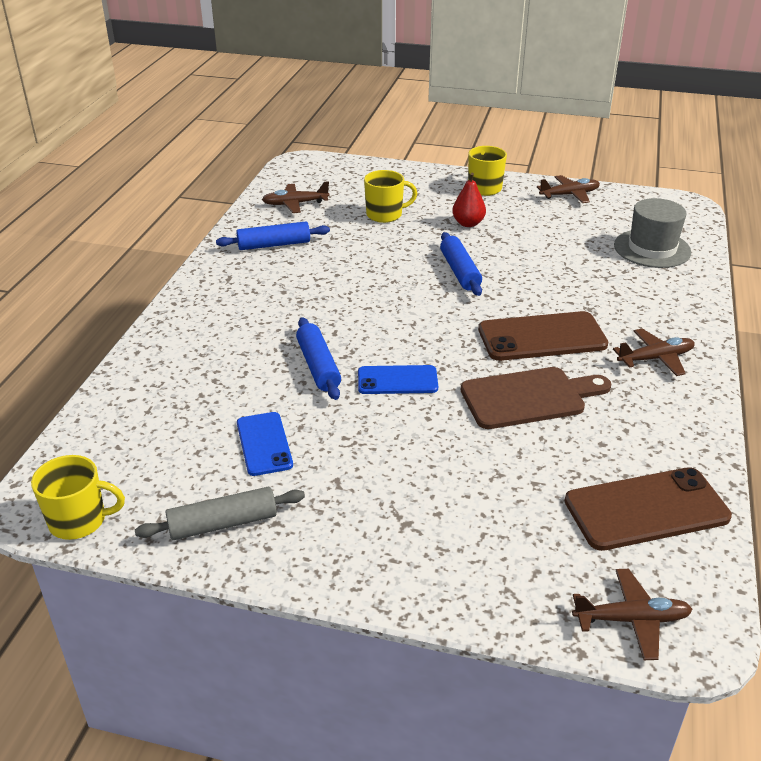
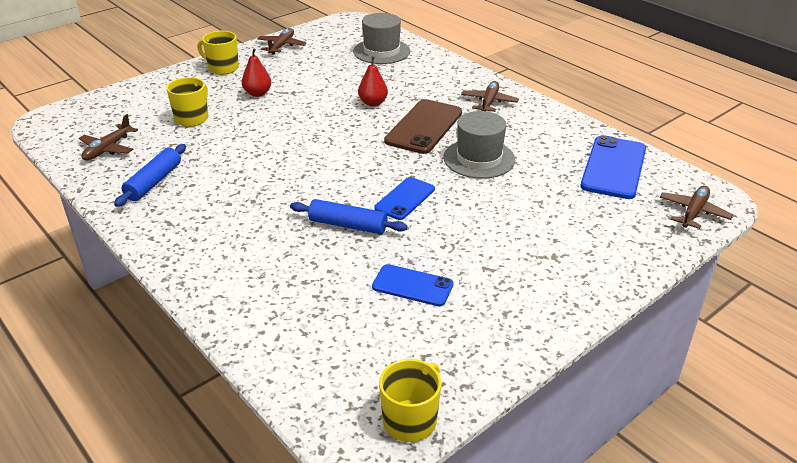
camera: 55 degrees left, 0 degrees up
(223, 523) = (483, 339): grey rolling pin -> none
(460, 271) = (312, 122): blue rolling pin -> none
(529, 398) = (479, 159): brown cutting board -> grey hat
(542, 288) = (373, 103): none -> red pear
(646, 509) = (613, 167): brown phone -> blue phone

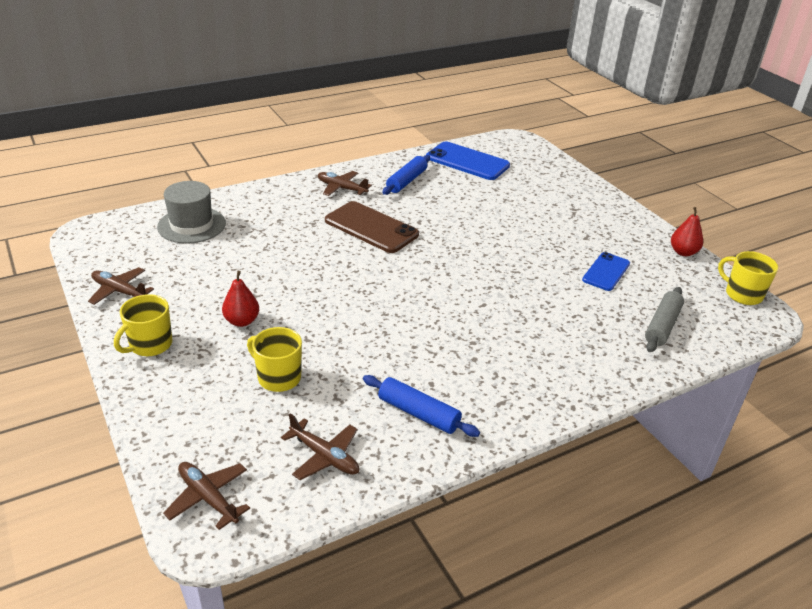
camera: 80 degrees left, 0 degrees up
(312, 332) = (662, 326): none -> grey rolling pin
(348, 225) = (523, 291): blue rolling pin -> blue rolling pin (406, 181)
(373, 103) = (309, 248): red pear -> red pear (683, 252)
(405, 199) = (489, 256): blue phone -> none
(479, 159) = (436, 211): grey hat -> none
(693, 212) = (530, 150): brown plane -> brown plane (208, 498)

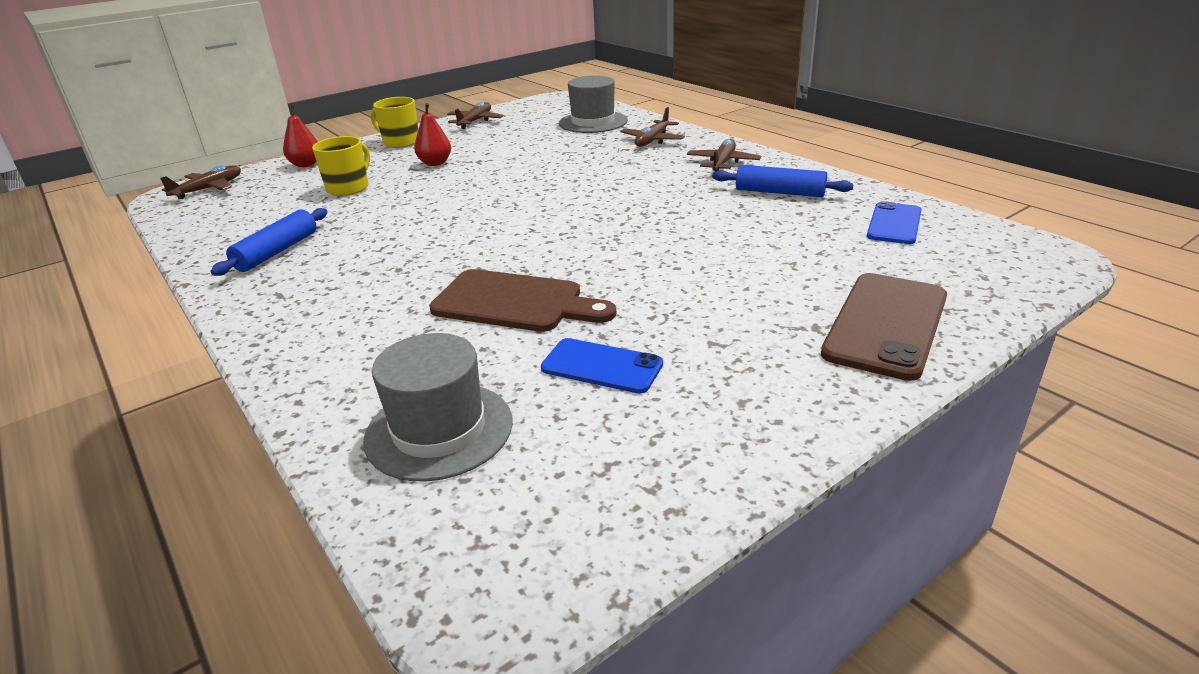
camera: 85 degrees right, 5 degrees down
(324, 456) = (234, 219): brown plane -> brown plane (652, 140)
(371, 227) = (637, 189): brown phone -> brown phone (886, 325)
(467, 161) = (894, 224): blue phone -> blue phone, size x0.62
(534, 294) = (515, 302): none -> brown cutting board
(662, 326) = (439, 430): grey rolling pin -> grey hat
(683, 252) = (728, 472): red pear -> red pear (306, 164)
(742, 294) = (575, 567): yellow mug -> none

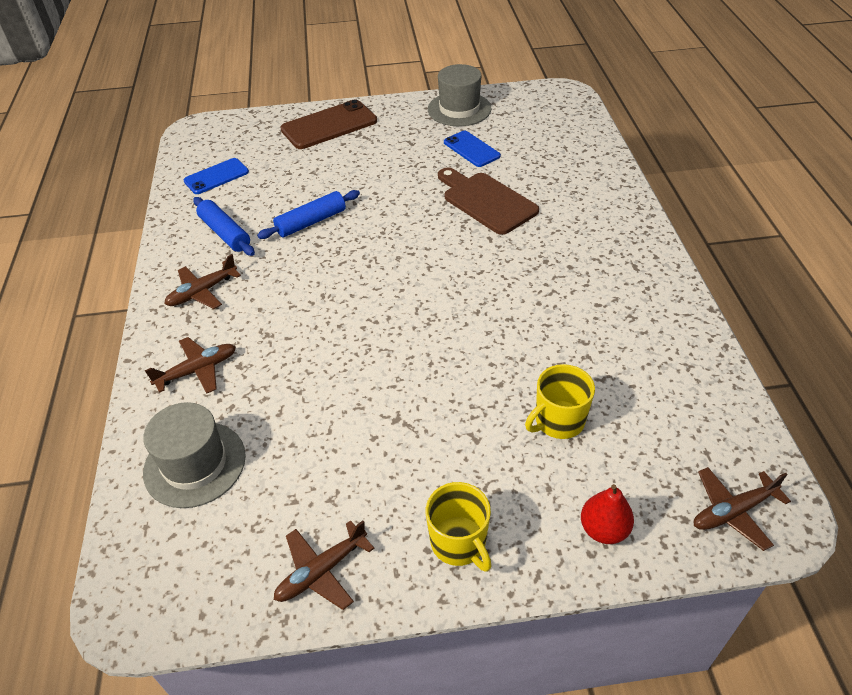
camera: 150 degrees left, 15 degrees up
(277, 251) = (638, 324): blue rolling pin -> blue rolling pin (311, 222)
(435, 163) = (444, 438): red pear -> none
(439, 430) = (560, 145): grey hat -> grey hat (459, 109)

